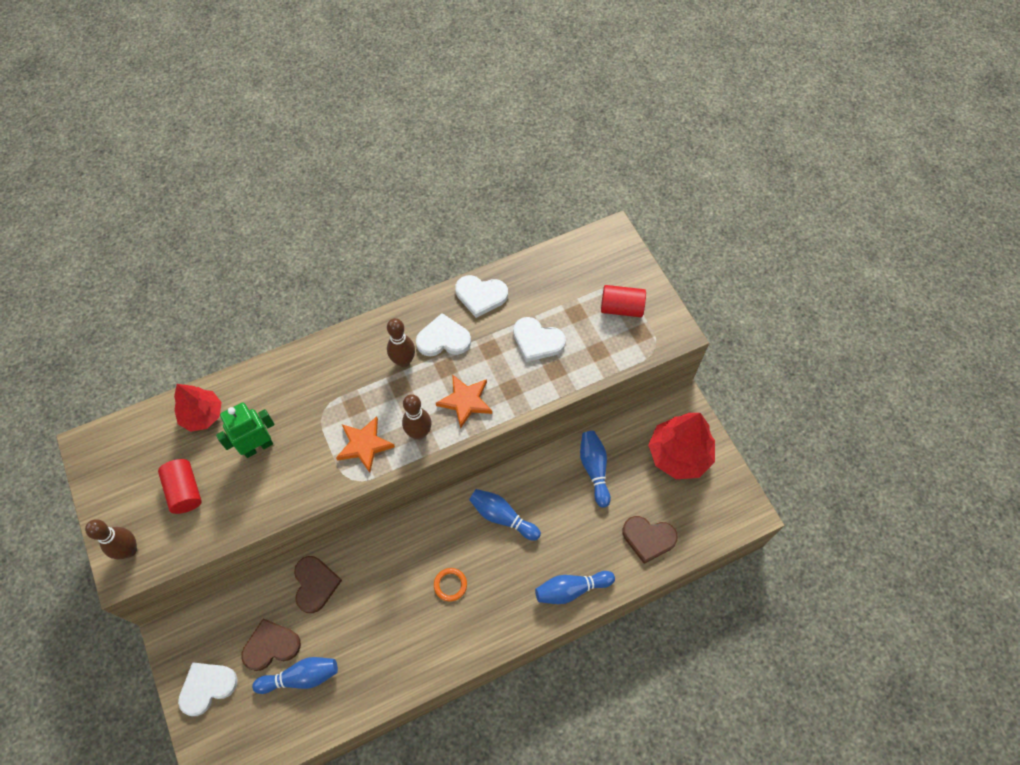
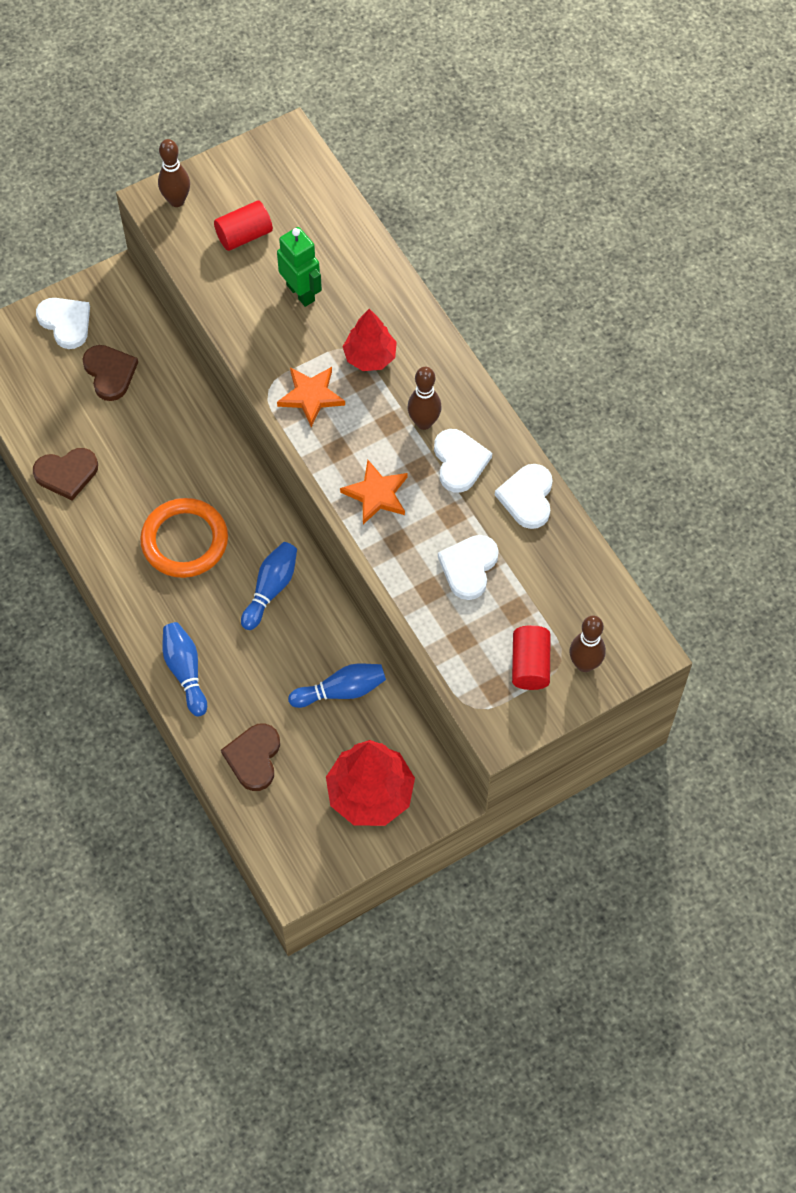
camera: 85 degrees right, 0 degrees up
(202, 415) = (334, 233): red tree -> red tree (370, 356)
(301, 677) = (78, 406): blue bowling pin -> none
(315, 584) = (179, 404): brown heart -> brown heart (66, 474)
(419, 433) = (331, 450): brown bowling pin -> brown bowling pin (584, 664)
(450, 585) = (184, 541): orange ring -> orange ring, size x2.22

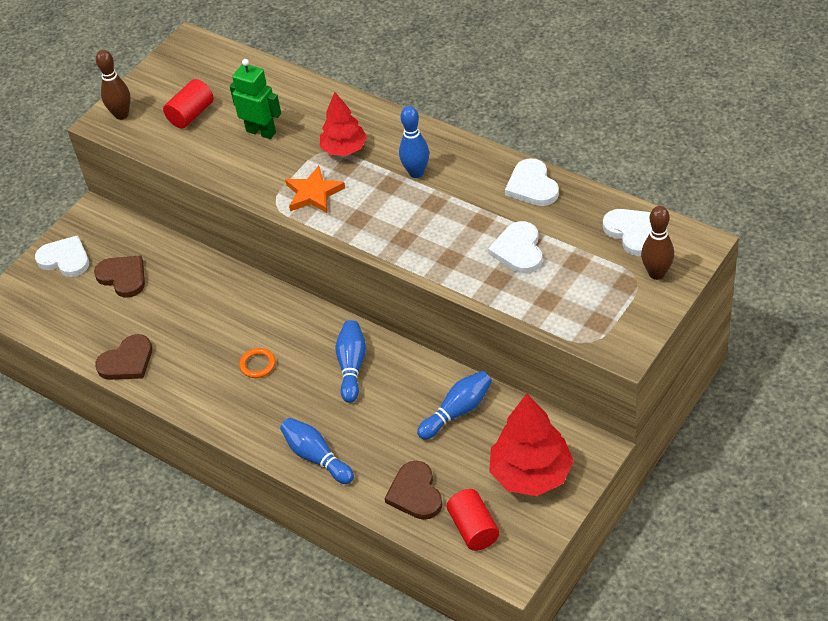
camera: 20 degrees left, 15 degrees down
(184, 541) = (257, 364): orange ring -> orange ring, size x0.45
(376, 494) = (410, 234): orange star -> none
(424, 422) = (416, 172): brown bowling pin -> blue bowling pin
(459, 462) = (462, 186): white heart -> white heart (633, 232)
(530, 665) = (614, 293): red cylinder -> red cylinder (473, 529)

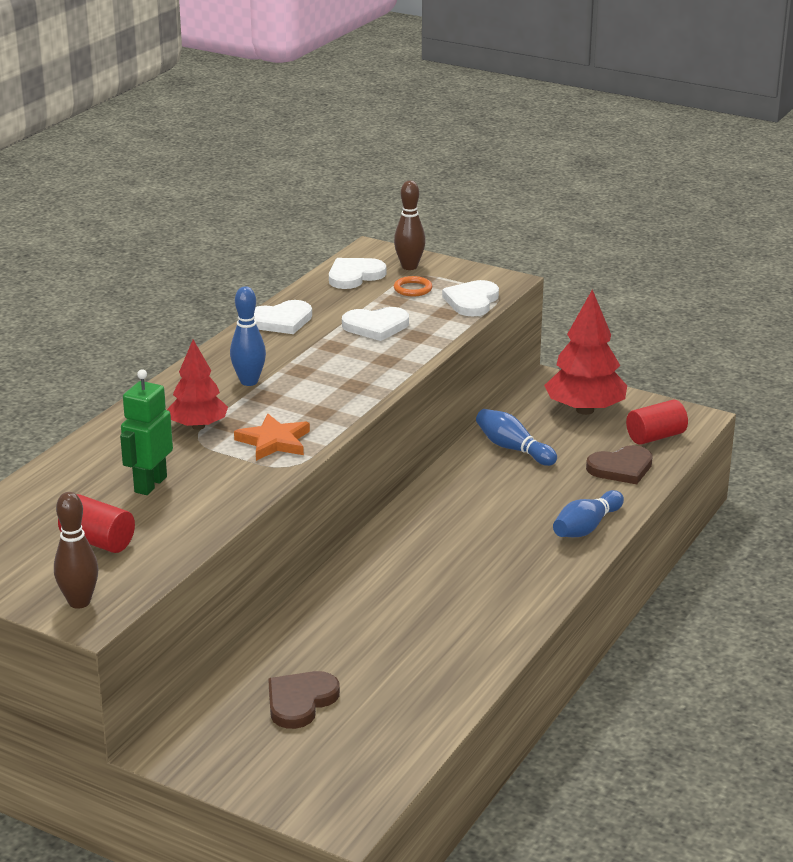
camera: 100 degrees left, 20 degrees down
(65, 259) = (257, 764): white heart -> white heart (472, 301)
(127, 361) = (456, 679): brown heart -> none
(257, 364) = (456, 576): orange ring -> orange ring (413, 289)
(352, 366) = (456, 512): blue bowling pin -> none

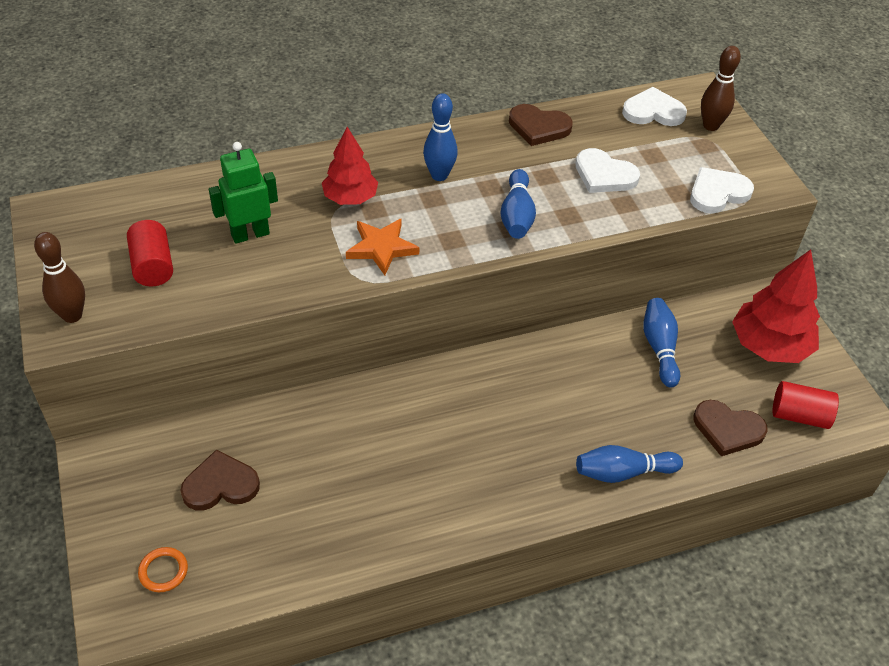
camera: 40 degrees right, 20 degrees up
(281, 321) = (538, 127): white heart -> brown heart
(348, 377) = (517, 215): none -> blue bowling pin
(413, 289) = (683, 151): orange ring -> orange ring (163, 571)

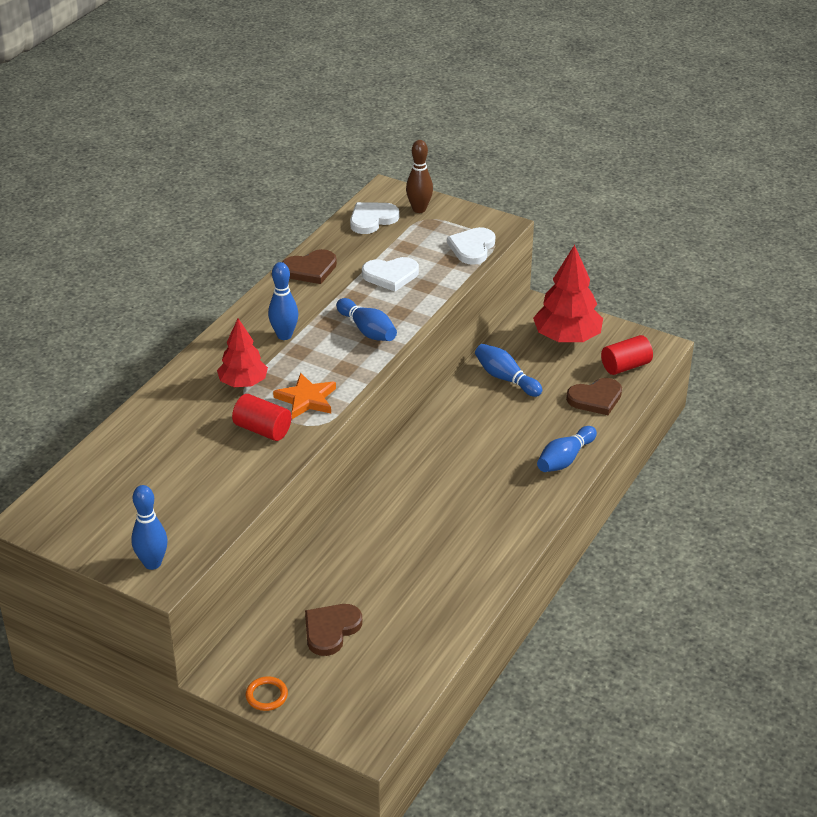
camera: 40 degrees left, 10 degrees down
(72, 315) = (152, 563): brown bowling pin -> blue bowling pin
(153, 266) = (165, 502): red cylinder -> red cylinder (262, 430)
(163, 571) = (359, 697): orange ring -> orange ring (266, 695)
(250, 234) = (205, 444): green robot -> none

